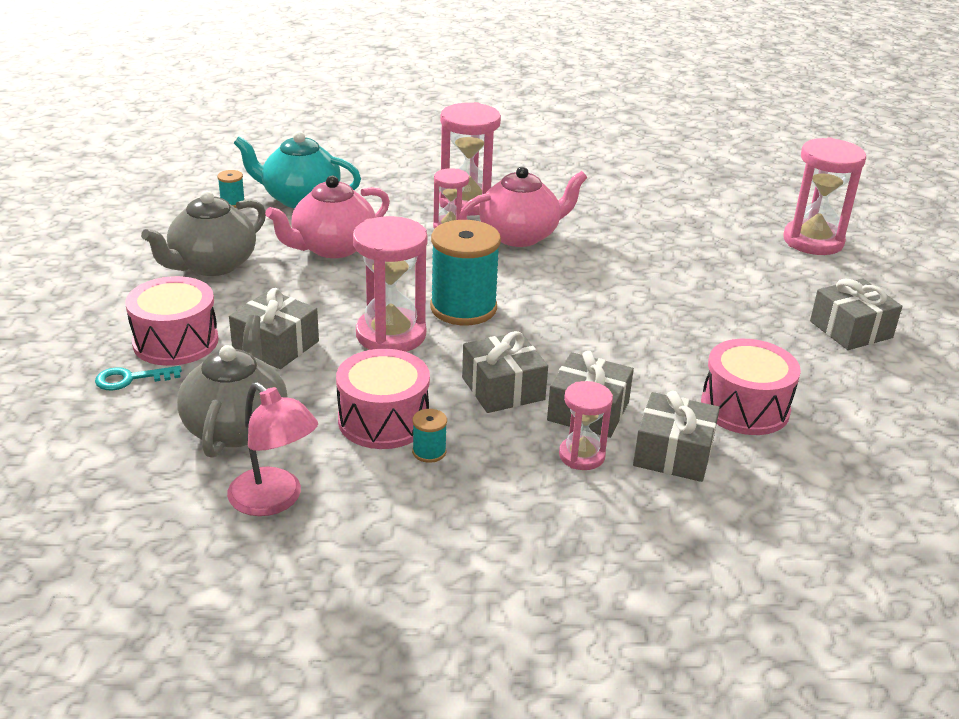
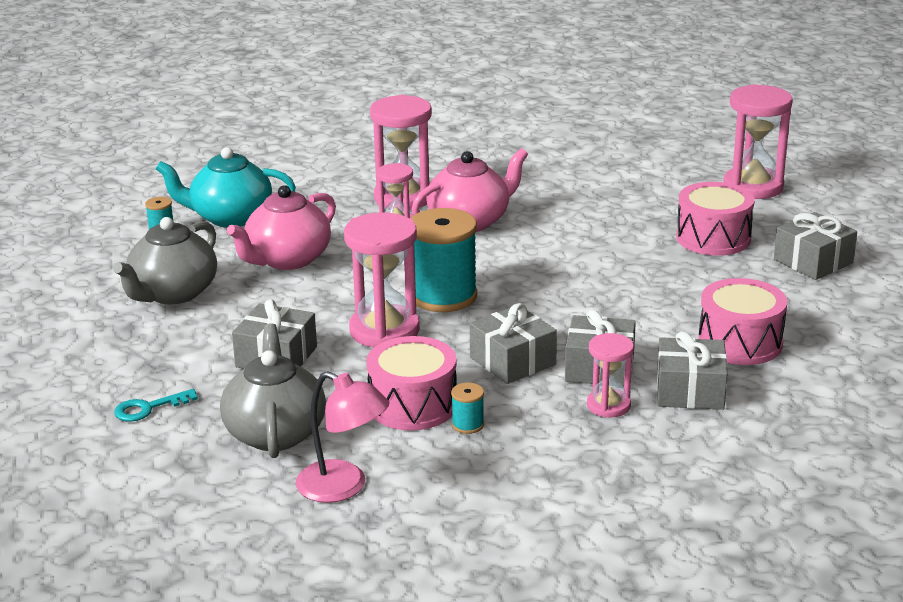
camera: 10 degrees left, 5 degrees down
(175, 341) = (175, 368): pink drum -> pink drum (713, 238)

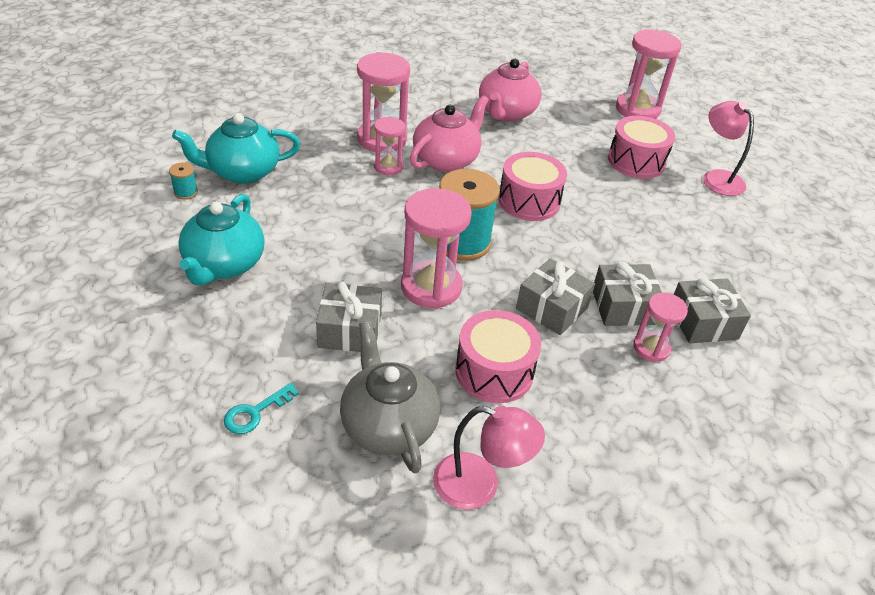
camera: 20 degrees left, 15 degrees up
(173, 293) = (224, 265): grey teapot -> turquoise teapot
(287, 259) = (312, 215): pink teapot -> pink teapot (506, 113)
(468, 425) = (551, 388): turquoise spool -> none
(740, 343) = (711, 266): pink drum -> pink drum (529, 201)
(813, 261) = (717, 178): grey gift -> pink lamp

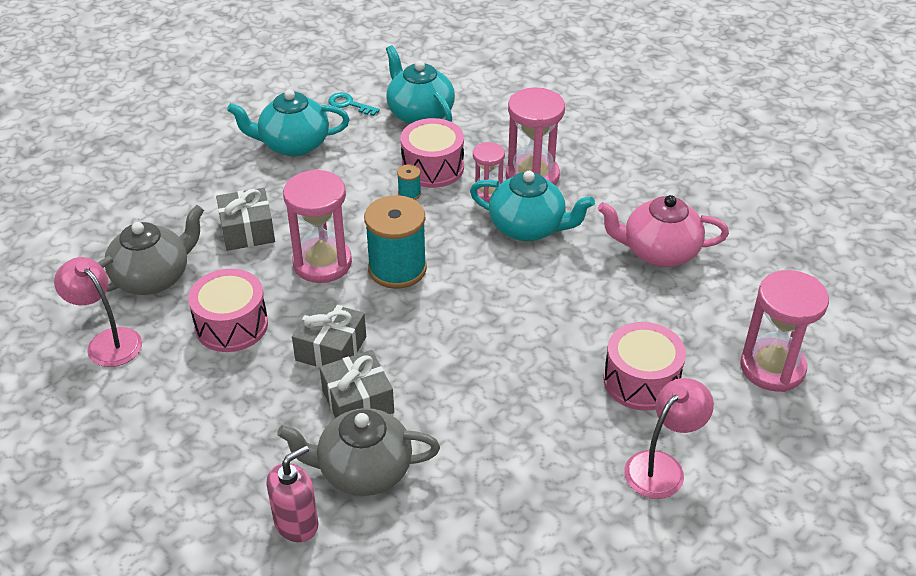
camera: 75 degrees right, 0 degrees up
(186, 192) = (372, 96): turquoise spool -> turquoise spool (409, 193)
(255, 413) = (145, 209): turquoise key -> turquoise key (349, 104)
(446, 160) = (528, 227): pink teapot -> turquoise teapot
(479, 485) = (108, 341): pink lamp -> pink lamp turned 135 degrees clockwise
(529, 201) = (495, 302): pink drum -> pink drum (432, 168)
(651, 348) = (305, 431): pink hourglass -> none
(703, 322) = (363, 471): grey gift -> grey teapot
(757, 377) = (296, 523): none -> pink soap dispenser

